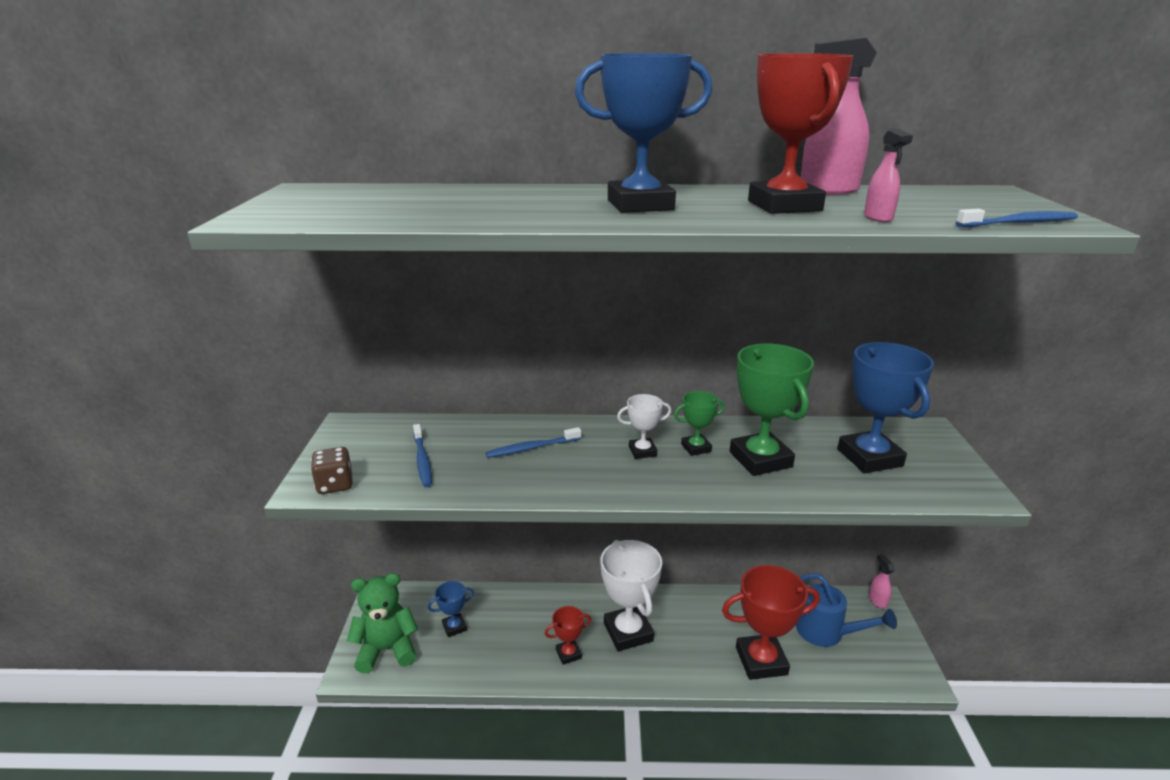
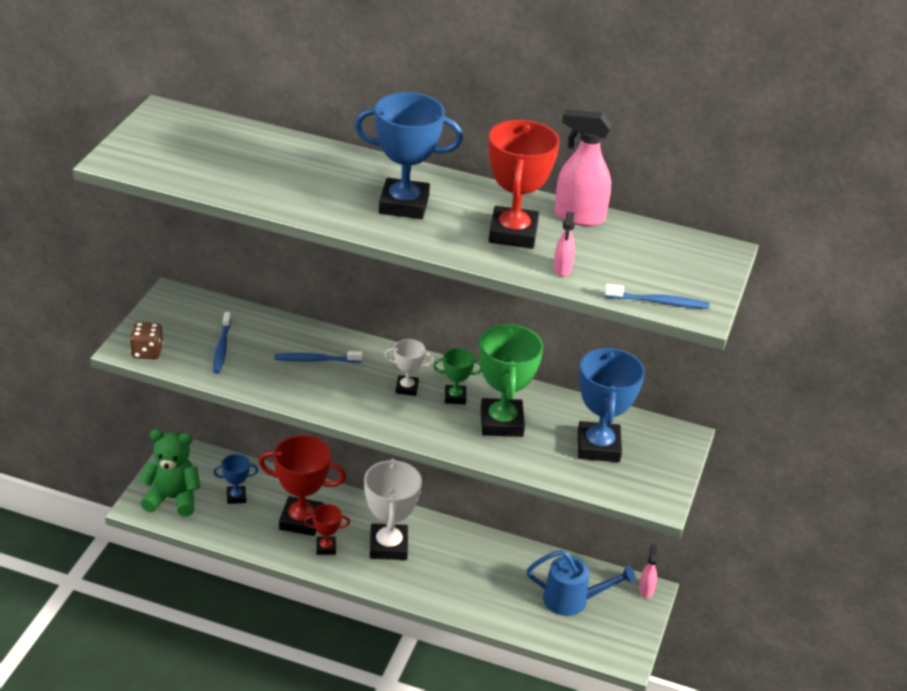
camera: 15 degrees right, 10 degrees up
(761, 661) = (493, 603): red trophy -> red trophy (301, 520)
(826, 632) = (572, 600): blue watering can -> blue watering can turned 45 degrees counterclockwise

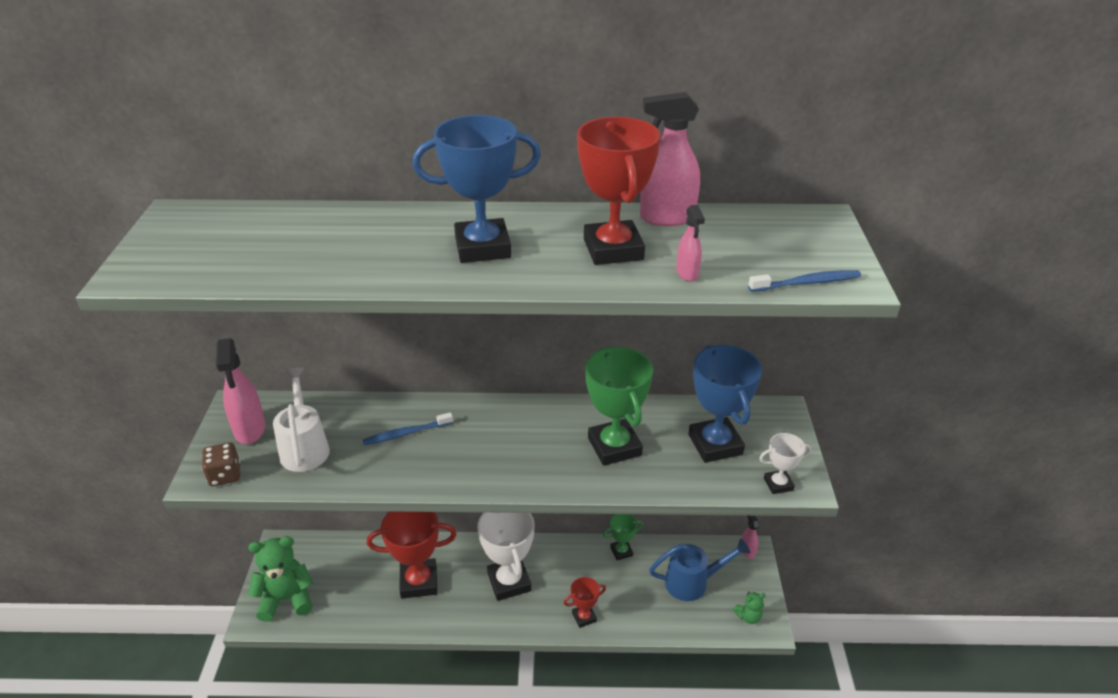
camera: 15 degrees left, 0 degrees up
(179, 320) = (250, 430): none -> pink spray bottle
(222, 347) = (304, 447): blue toothbrush -> white watering can
(236, 497) = (349, 577): blue trophy -> none
(326, 547) = (452, 603): red trophy -> red trophy (584, 617)
(407, 388) = (508, 437): white trophy -> white trophy (778, 484)
(455, 397) = (558, 433): green trophy -> green trophy (621, 551)
(613, 645) = (748, 616): none -> green teddy bear

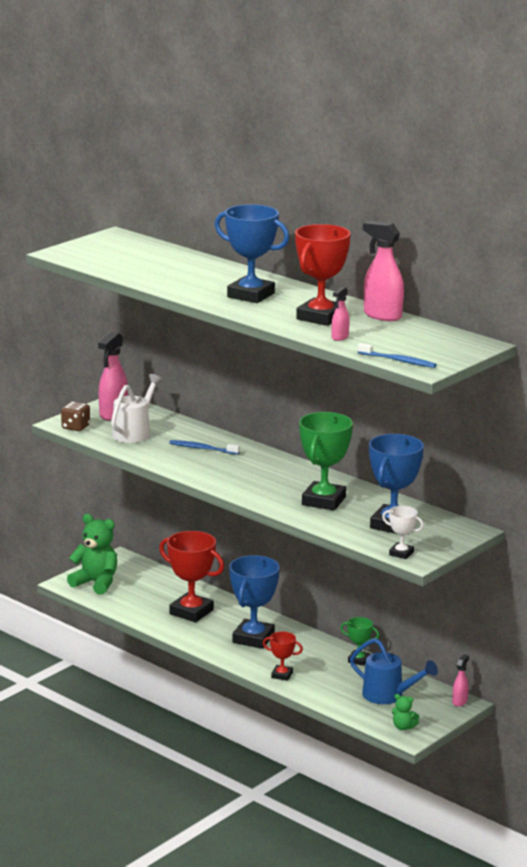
camera: 40 degrees right, 15 degrees down
(509, 582) = (253, 638): white trophy -> blue trophy

